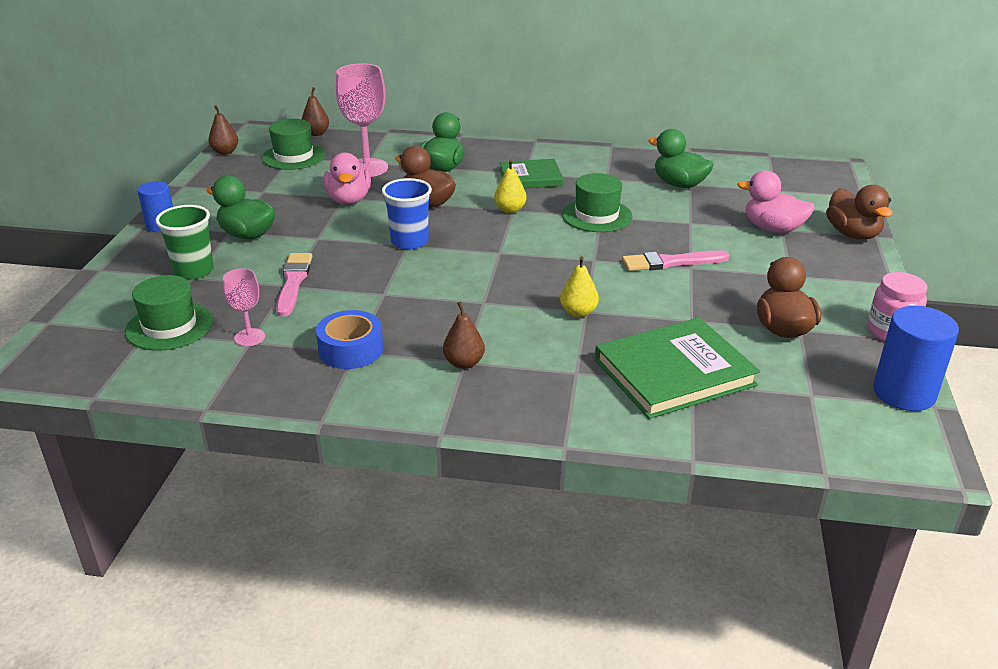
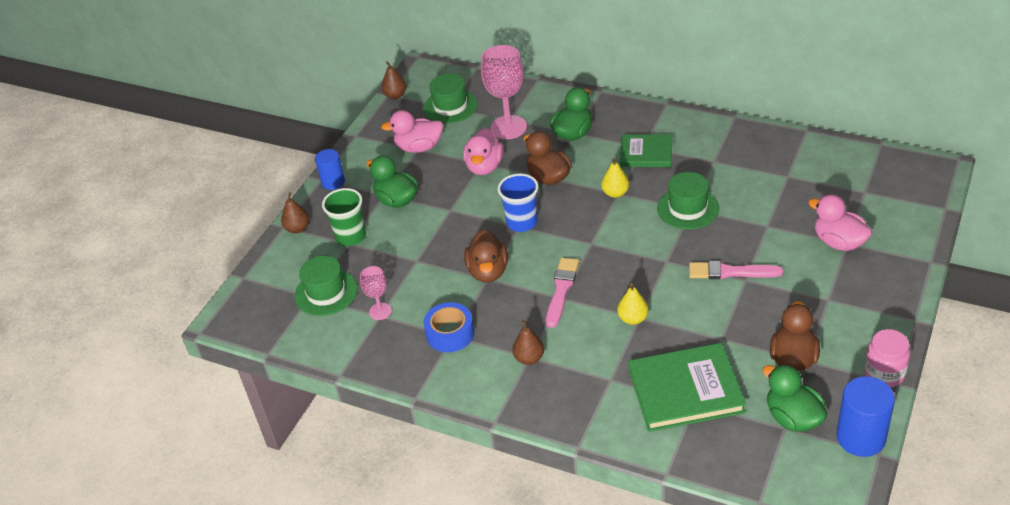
camera: 20 degrees right, 10 degrees up
(264, 190) = (419, 147): none -> pink duck
(293, 282) = (422, 258): pink brush -> pink brush (561, 290)
(316, 133) = (475, 77): brown pear -> brown pear (297, 228)
(679, 184) = (777, 175): green duck -> green duck (793, 418)
(852, 234) = (910, 257): brown duck -> brown duck (488, 271)

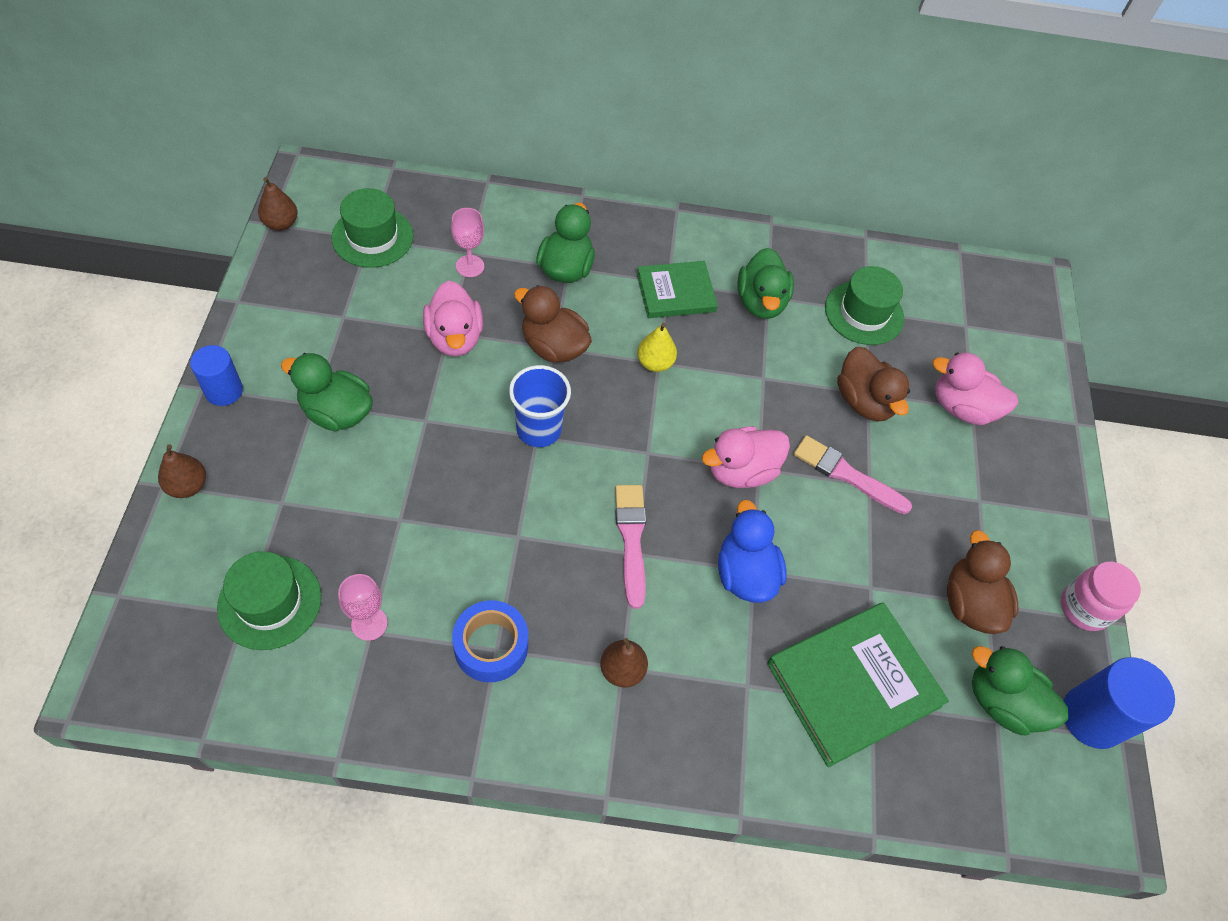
camera: 30 degrees left, 15 degrees up
(350, 236) = (281, 489): green cup -> none
(419, 147) = (345, 313): pink duck -> pink duck (741, 471)
(488, 271) = (515, 523): brown duck -> brown duck (864, 401)
(508, 127) = (470, 266): pink goblet -> pink goblet, size x0.53
(633, 319) = (745, 573): yellow pear -> blue duck
(687, 208) = (759, 377): green hat -> green hat (864, 313)
(707, 164) = (760, 302): none -> green duck
(730, 272) = (847, 475): pink brush -> pink brush turned 45 degrees clockwise

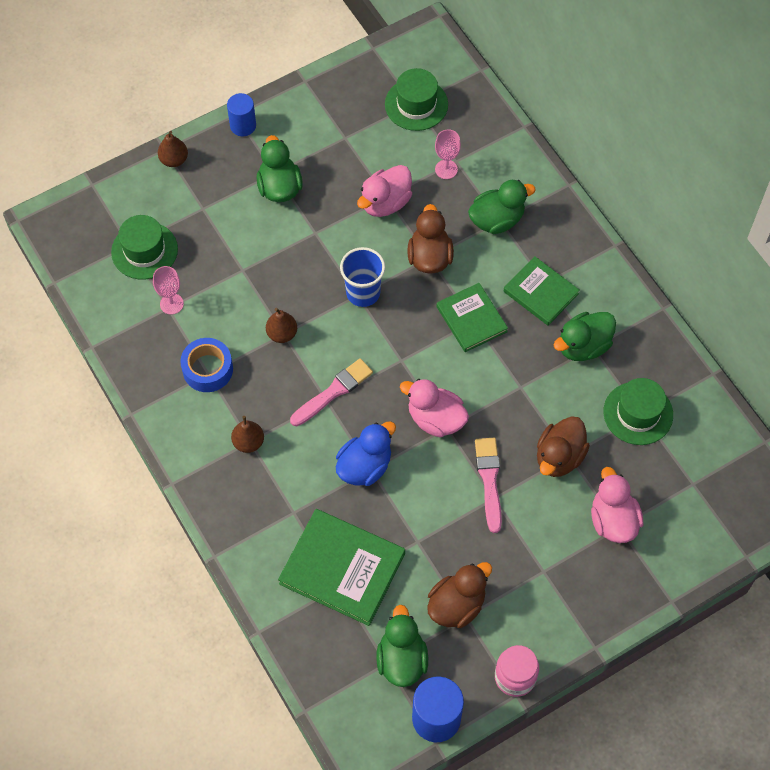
camera: 60 degrees right, 5 degrees up
(281, 224) = (379, 53): brown pear -> brown pear (282, 334)
(655, 363) = (471, 319): yellow pear -> green book

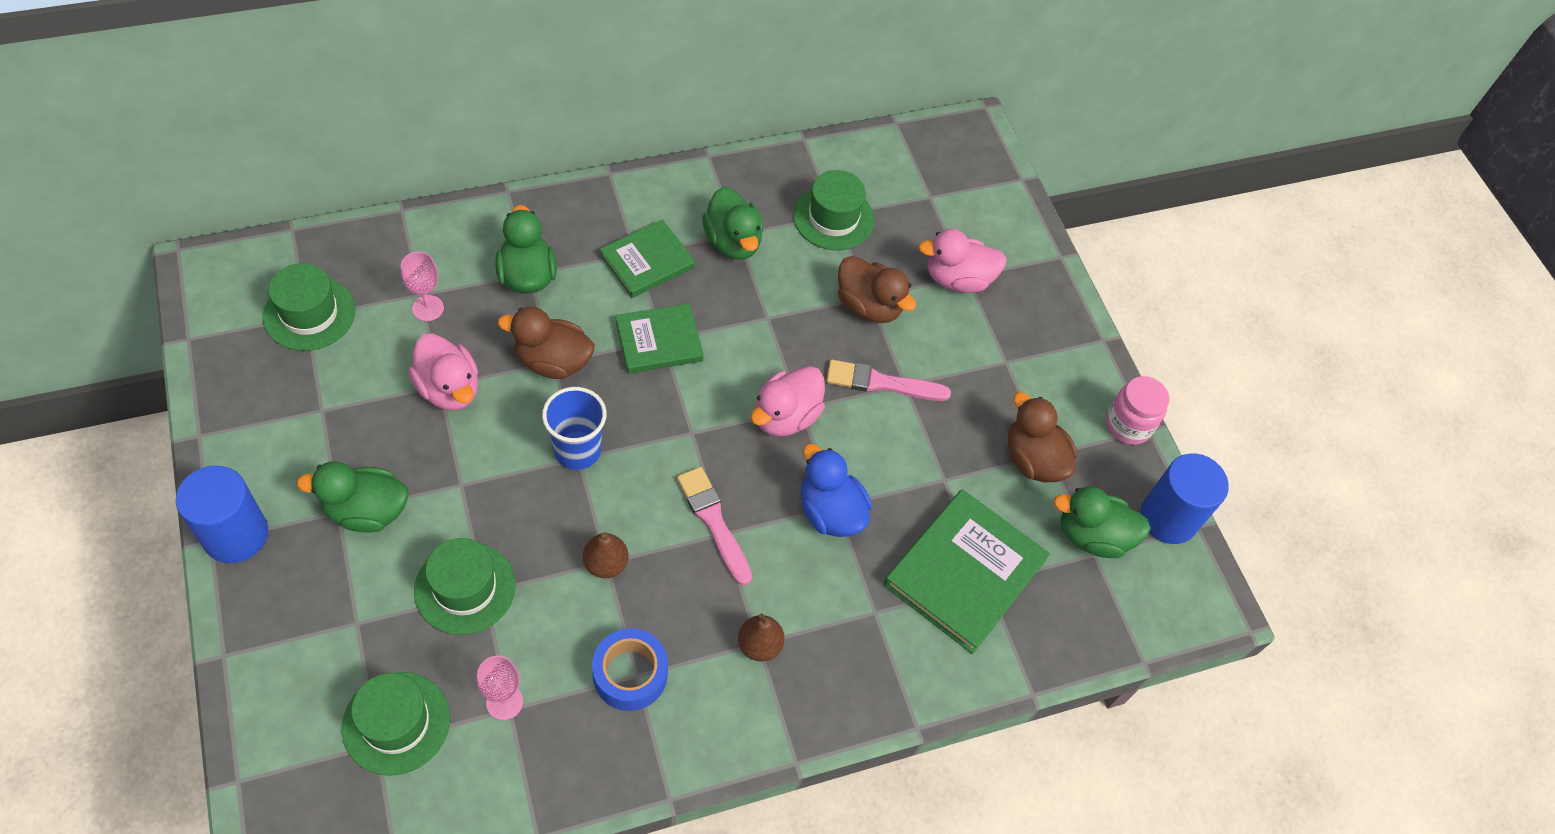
camera: 85 degrees left, 5 degrees down
(174, 160) = (250, 645): brown pear -> none
(242, 258) = (465, 588): none -> green hat
(243, 126) = (236, 535): blue cylinder -> blue cylinder, size x1.56

